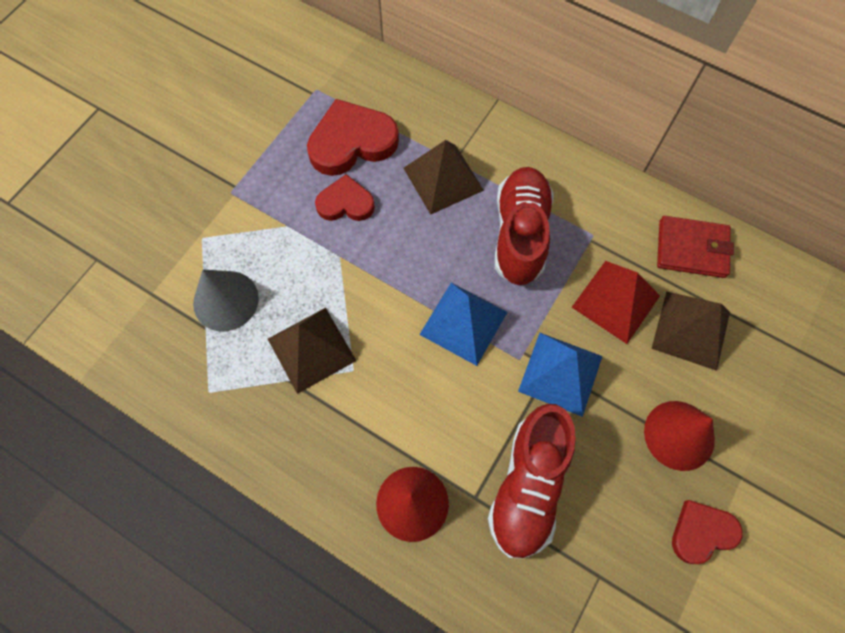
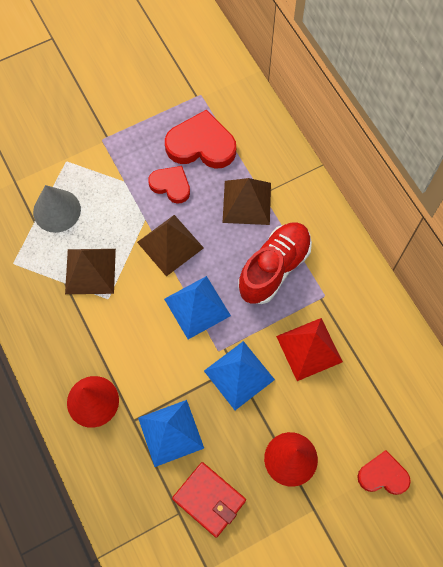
camera: 30 degrees right, 0 degrees up
(528, 486) = (171, 432): red shoe -> blue pyramid
(691, 249) = (388, 342): red wallet -> red wallet (209, 499)
(691, 330) = (348, 396): brown pyramid -> brown pyramid (170, 245)
(701, 532) = (262, 526): red heart -> red heart (383, 475)

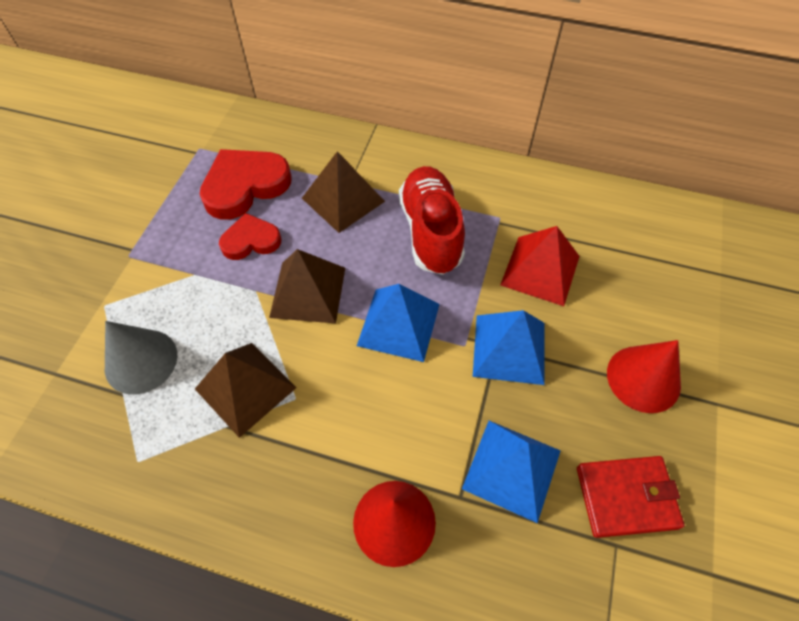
camera: 45 degrees left, 10 degrees down
(383, 475) = (725, 316): red heart -> none

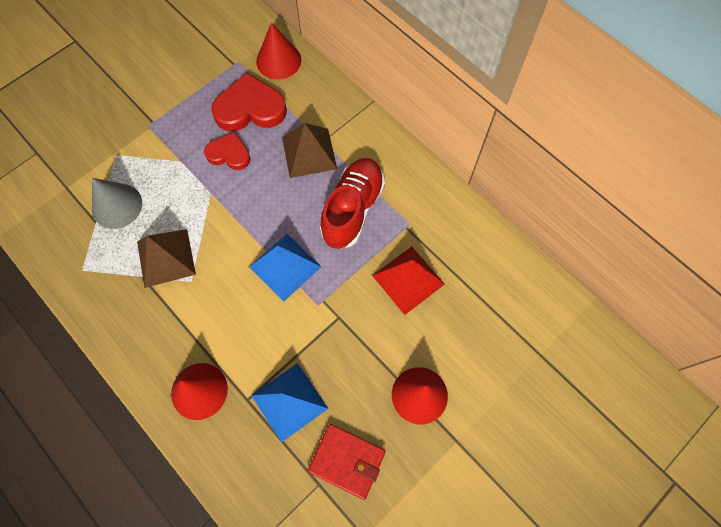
camera: 30 degrees right, 10 degrees up
(246, 129) = (278, 60): none -> red cone
(308, 292) = (242, 212): brown pyramid -> none
(509, 349) = (345, 324): blue pyramid -> none

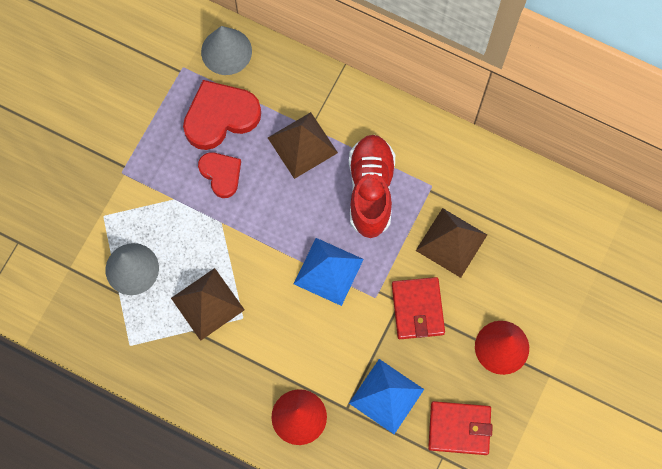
camera: 20 degrees left, 5 degrees up
(229, 154) = (221, 174): red heart -> red heart turned 60 degrees clockwise
(278, 60) = (226, 51): red cone -> grey cone
(352, 329) = (417, 309): none -> red wallet
(408, 279) = (451, 242): red pyramid -> brown pyramid

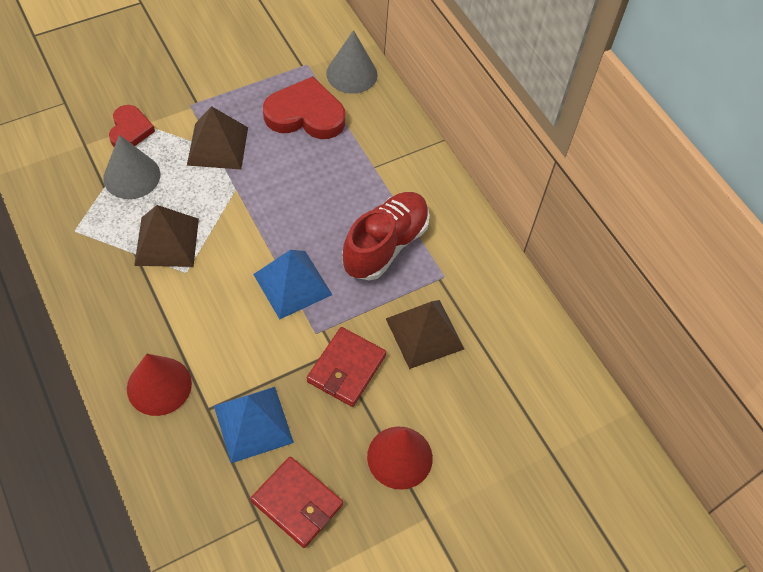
camera: 30 degrees right, 15 degrees down
(221, 174) = (268, 154): red heart -> red heart (130, 130)
(302, 145) = (355, 175): brown pyramid -> brown pyramid (218, 146)

